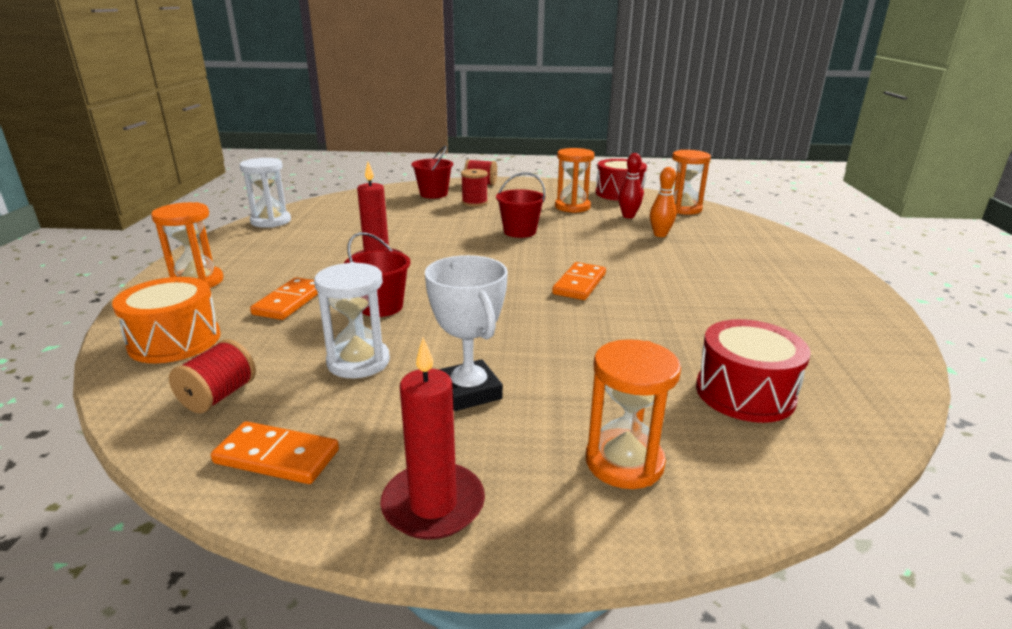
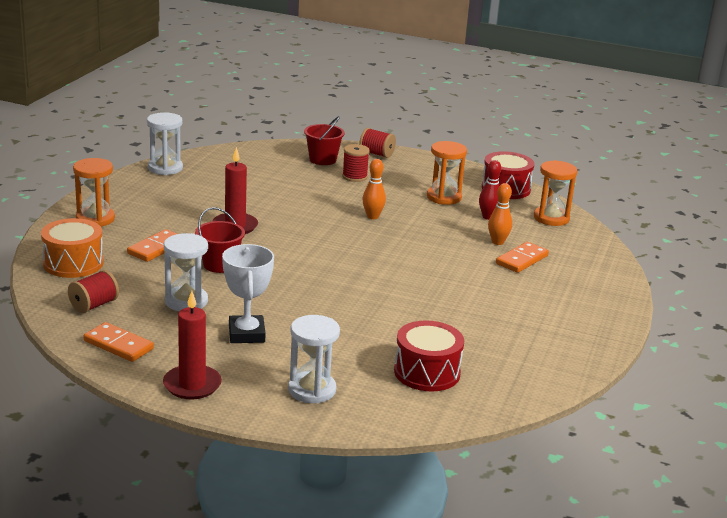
camera: 15 degrees right, 0 degrees up
(519, 232) = (372, 216): red bucket -> orange bowling pin
(579, 284) = (383, 275): orange domino -> orange domino (522, 260)
(624, 462) = (312, 390): orange hourglass -> white hourglass

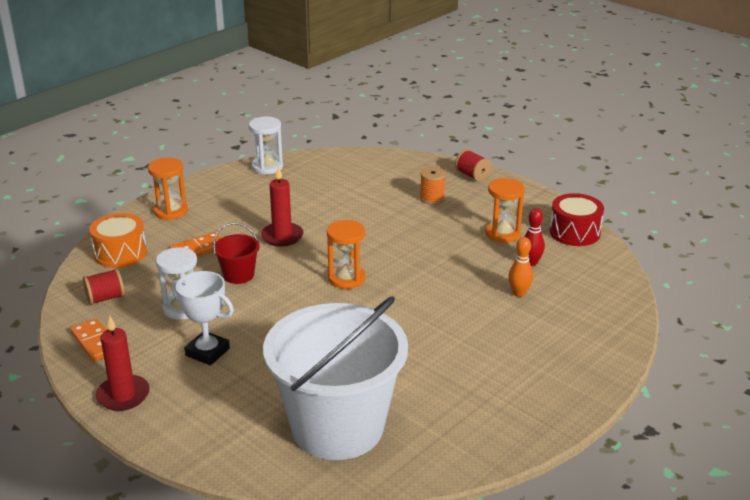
camera: 25 degrees right, 5 degrees up
(246, 334) = (207, 352): white trophy -> white trophy turned 75 degrees counterclockwise
(312, 390) = (219, 423): white hourglass -> none
(322, 160) = (415, 176): red bucket -> none
(354, 176) = (432, 198): red spool -> orange spool
(372, 216) = (416, 245): orange bowling pin -> none
(427, 372) = (337, 427): red drum -> white bucket
(522, 260) = (529, 318): orange domino -> none
(551, 218) = (597, 274): orange hourglass -> orange hourglass (346, 278)

